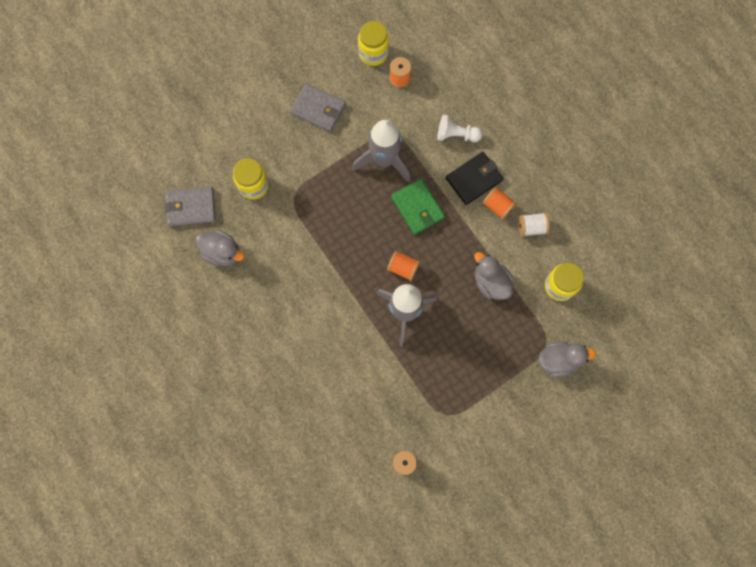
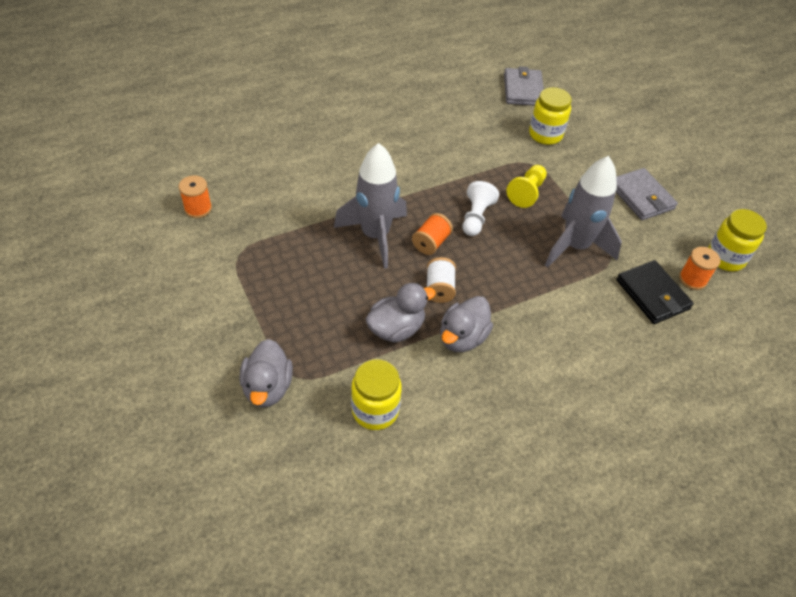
camera: 95 degrees right, 25 degrees down
(222, 252) = (471, 105): grey duck -> grey duck (462, 338)
(318, 109) = (641, 197): grey wallet -> grey wallet turned 60 degrees counterclockwise
(331, 198) = (527, 193): none -> yellow pawn
(417, 208) = (509, 269): green wallet -> none
(456, 135) = (613, 327): white pawn -> white pawn (476, 217)
(474, 179) = (546, 335): black wallet -> black wallet (652, 294)
(498, 206) = (504, 356): orange spool -> none
(531, 227) = (469, 392): white spool -> white spool (439, 289)

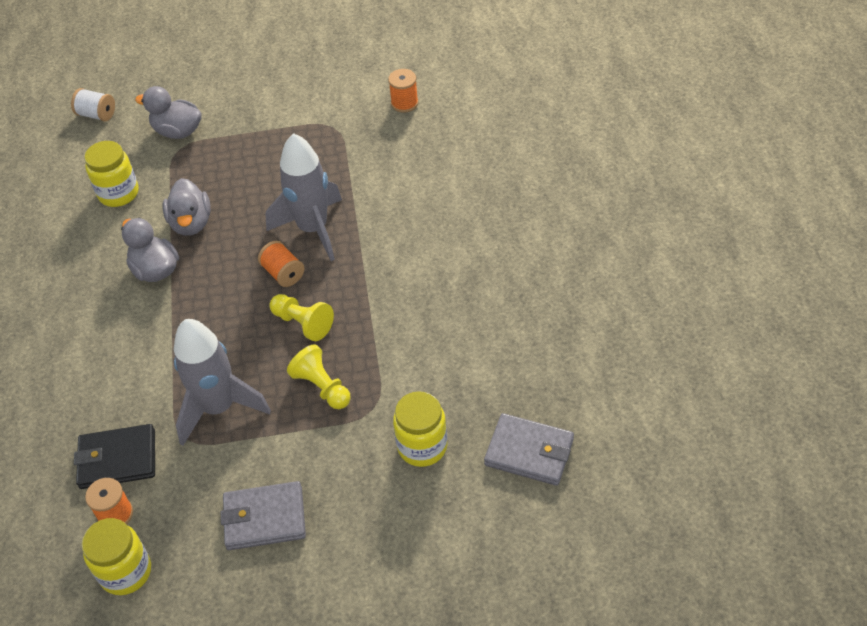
camera: 115 degrees right, 0 degrees up
(439, 289) = (220, 266): white spool -> white spool (97, 114)
(476, 217) = (303, 323): white pawn -> yellow pawn

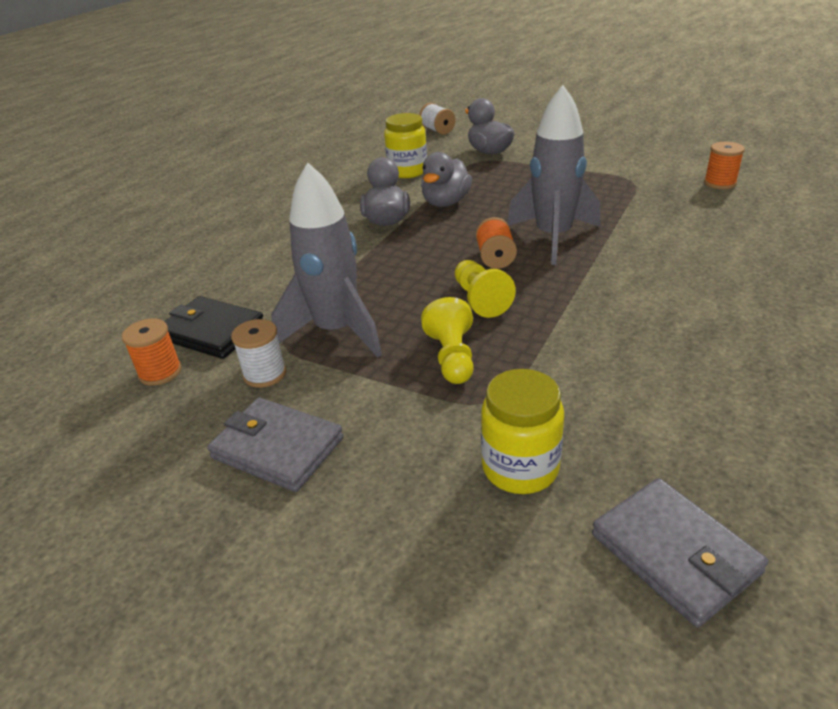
camera: 35 degrees right, 15 degrees down
(126, 572) = (109, 425): yellow jar -> none
(199, 471) = (265, 374): none -> white spool

